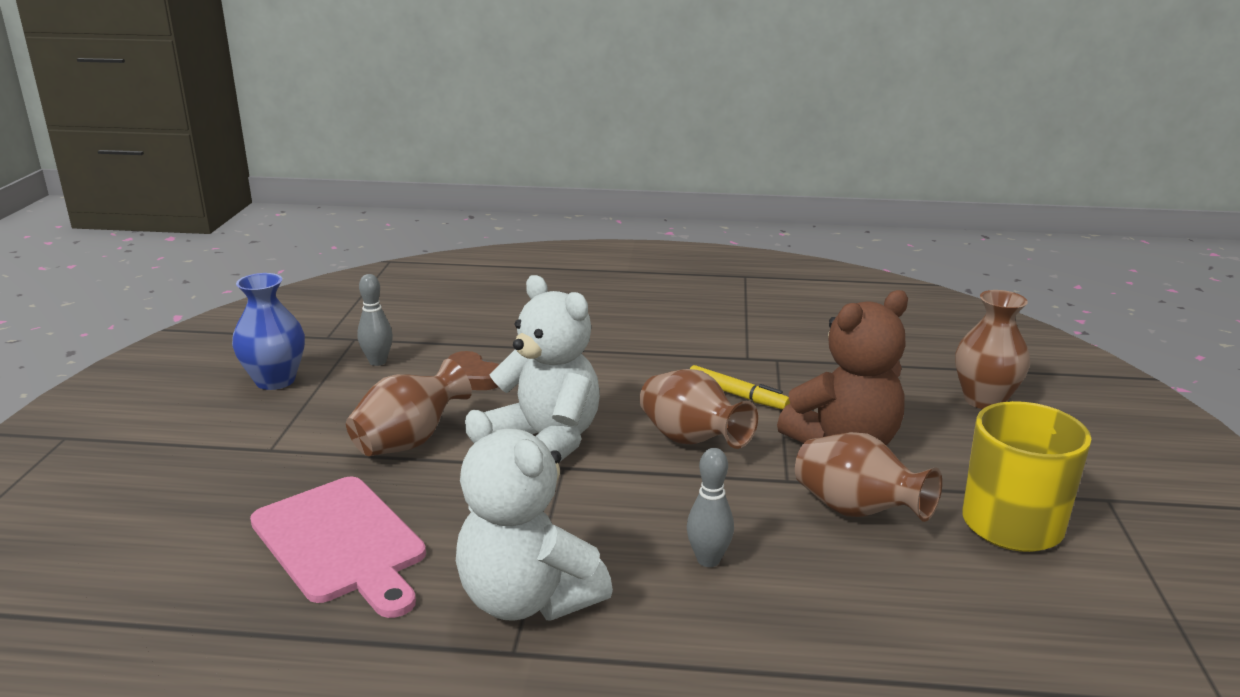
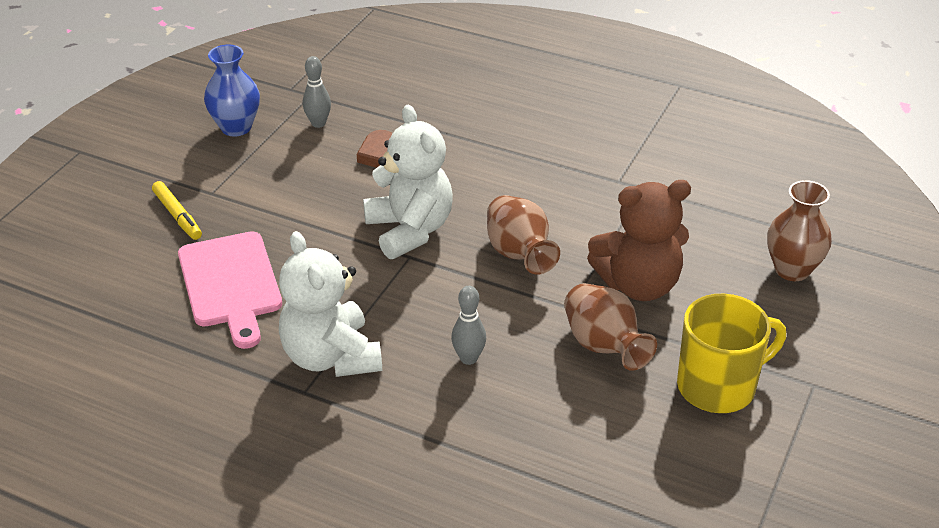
camera: 20 degrees right, 15 degrees up
(409, 442) = (309, 208): brown vase -> none
(737, 395) = (584, 218): yellow marker -> yellow marker (178, 215)

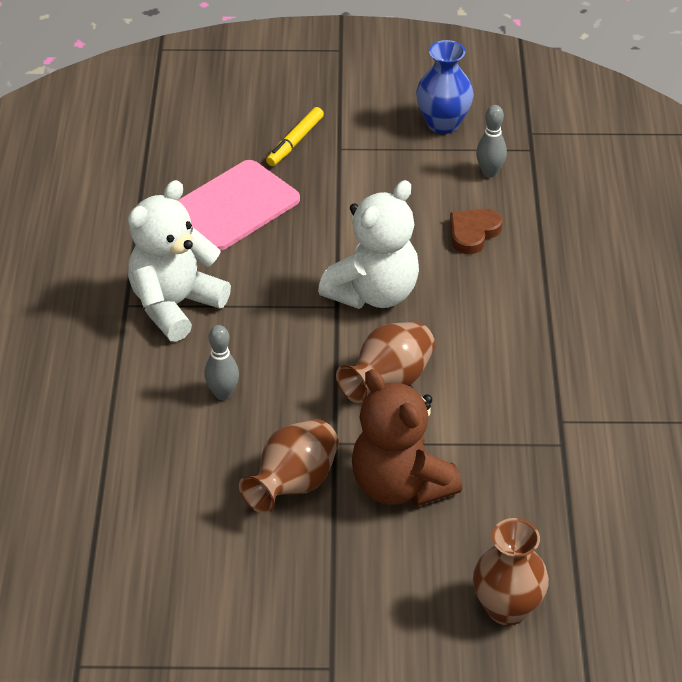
camera: 65 degrees right, 5 degrees up
(718, 386) = (286, 588): yellow mug -> none

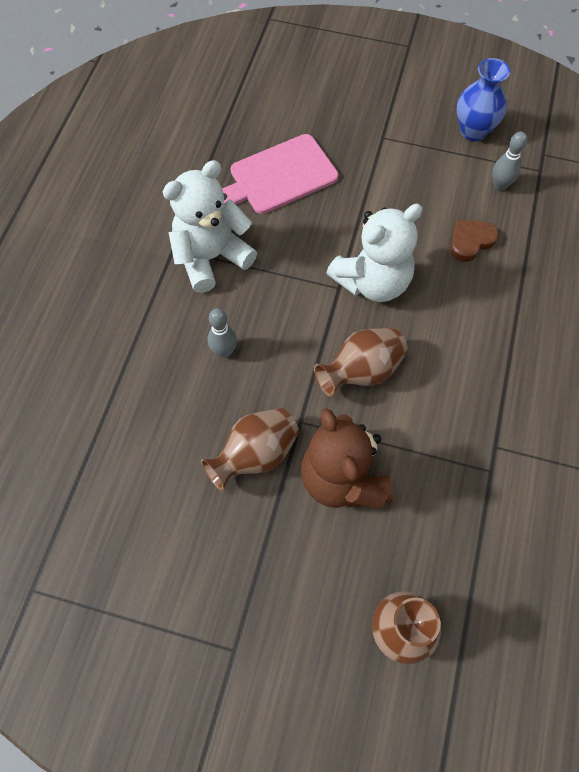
camera: 15 degrees right, 20 degrees up
(295, 142) = (349, 124): yellow marker -> none

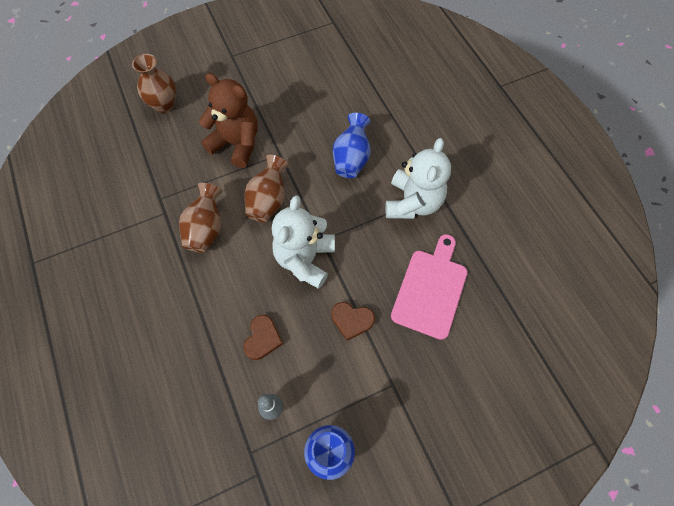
camera: 140 degrees right, 0 degrees up
(224, 351) = (351, 159): grey bowling pin -> blue vase
(255, 454) = (288, 125): brown vase -> brown vase (206, 229)
(374, 201) = (352, 320): none -> brown heart

